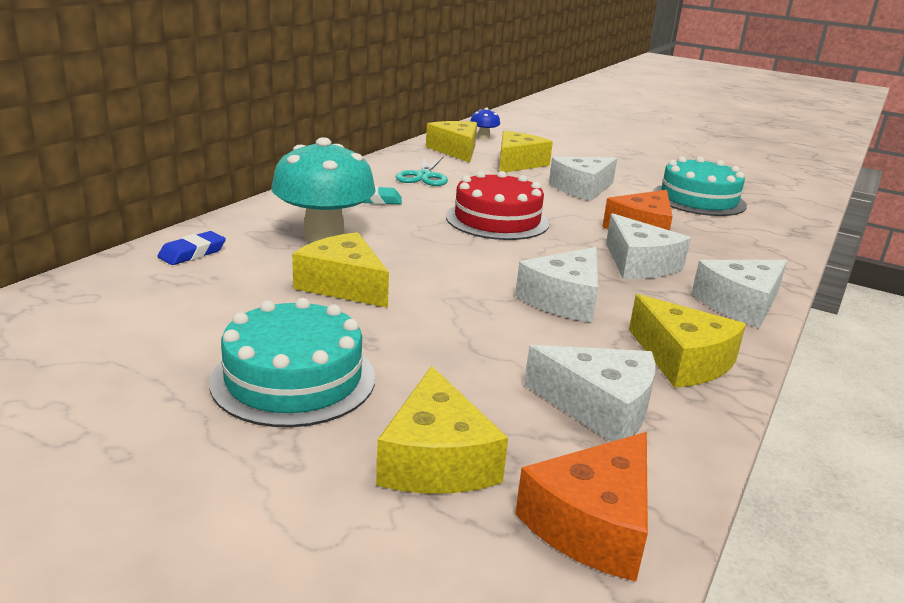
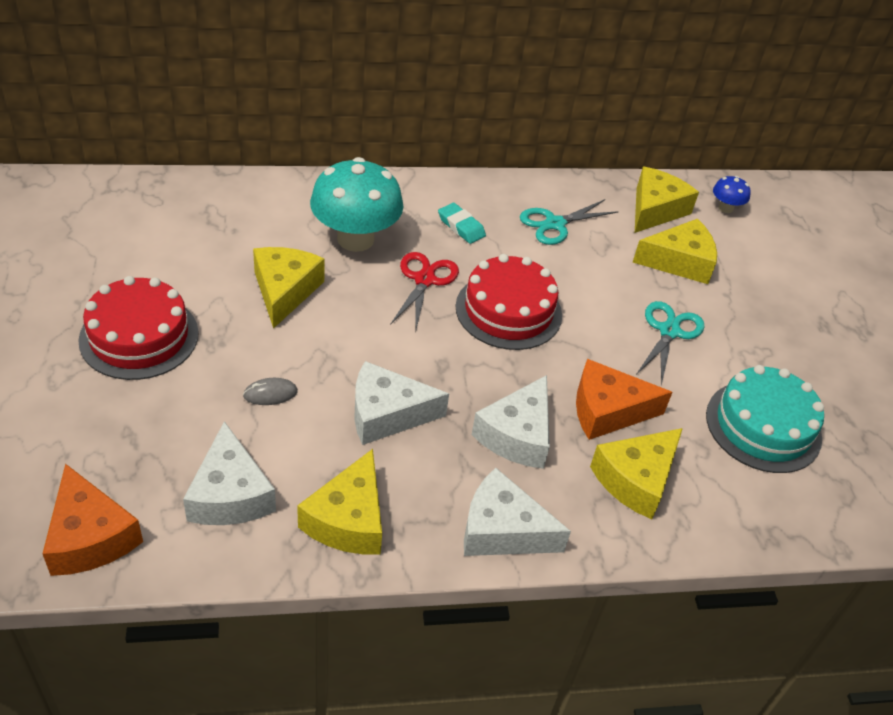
camera: 50 degrees right, 20 degrees up
(192, 253) = (257, 200): blue eraser -> none
(293, 379) = (139, 336): turquoise cake -> red cake
(418, 232) = (424, 280): none -> red scissors
(436, 459) = (103, 440): yellow cheese -> yellow cheese (636, 479)
(477, 339) = (270, 394): none -> grey mouse
(582, 189) = (669, 331): white cheese -> turquoise scissors
(593, 524) = (90, 537): orange cheese -> orange cheese turned 120 degrees counterclockwise

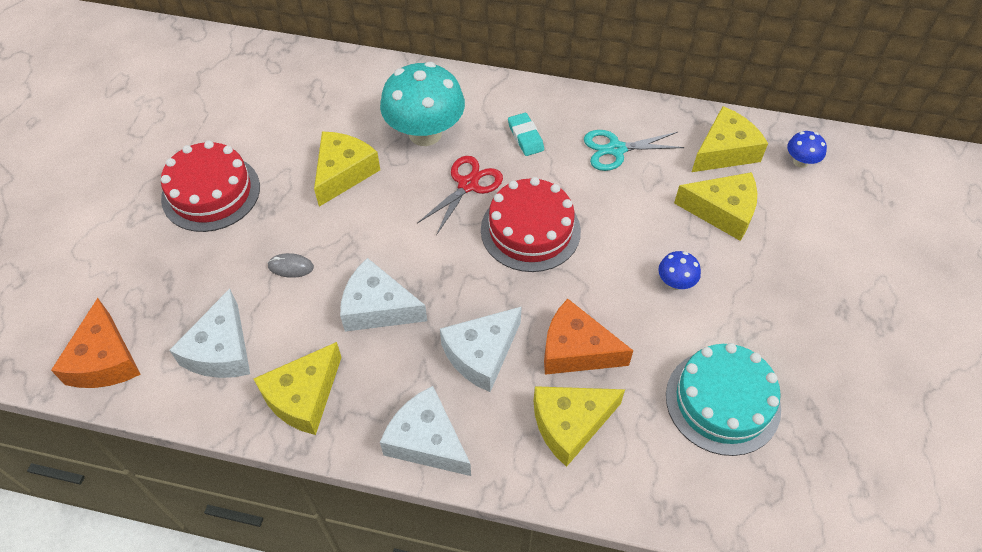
camera: 25 degrees right, 10 degrees up
(669, 331) = (675, 283): turquoise scissors -> blue mushroom

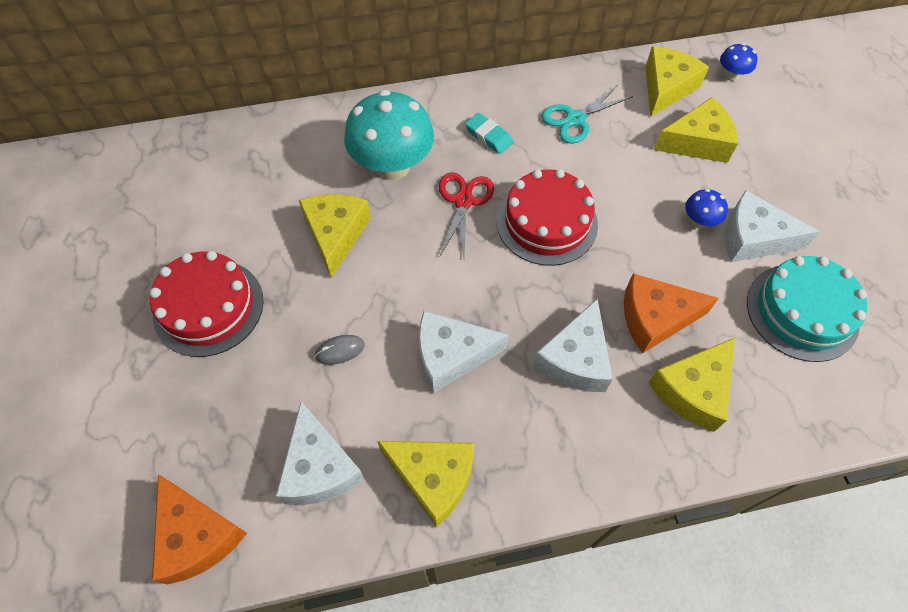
camera: 25 degrees left, 5 degrees up
(303, 397) = (433, 478): yellow cheese -> yellow cheese turned 75 degrees counterclockwise
(427, 441) = (577, 466): white cheese -> white cheese (753, 238)

